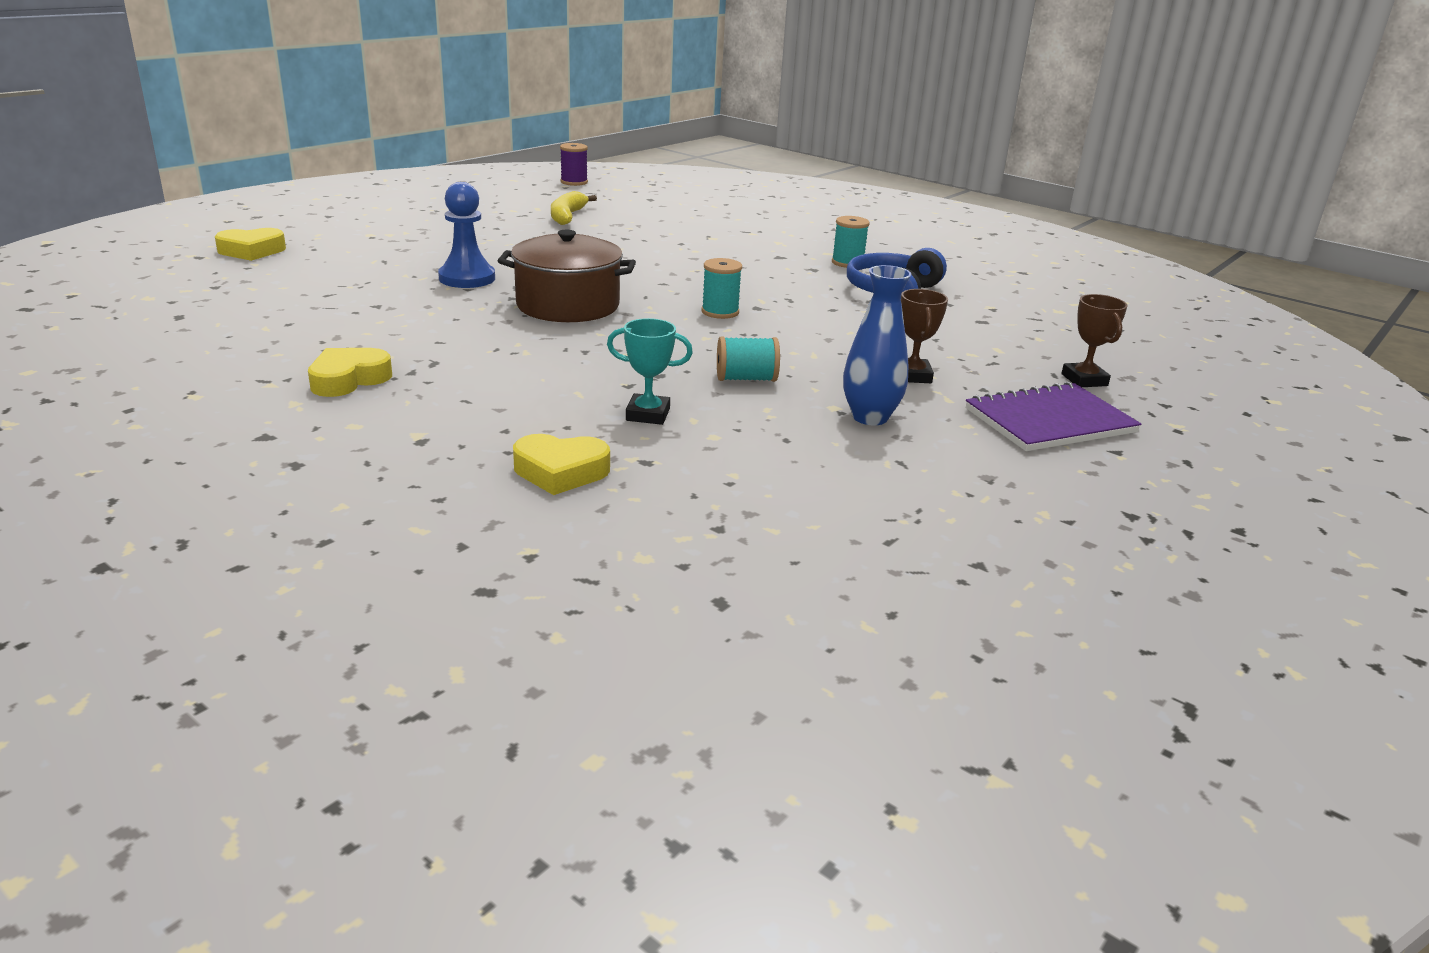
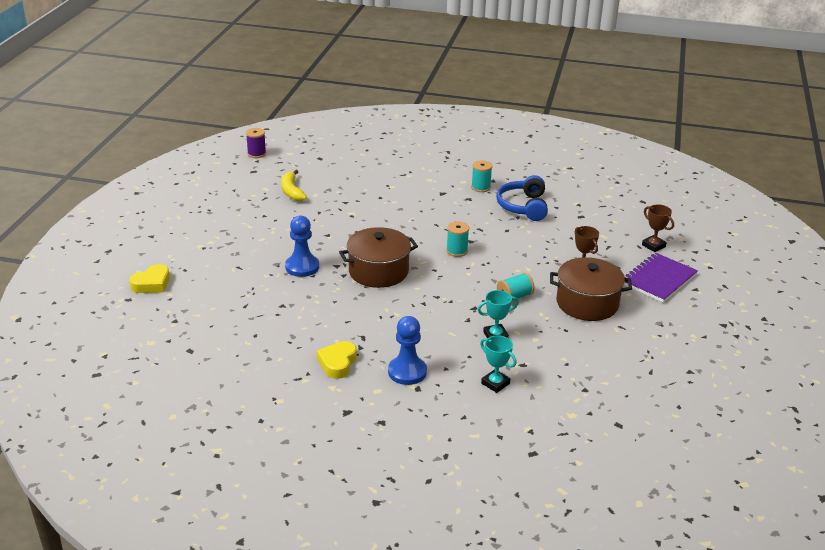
camera: 25 degrees left, 5 degrees up
(436, 417) = (407, 372): none -> blue pawn
(560, 472) = (495, 383): yellow heart -> turquoise trophy
(870, 417) = (587, 303): blue vase -> brown pot

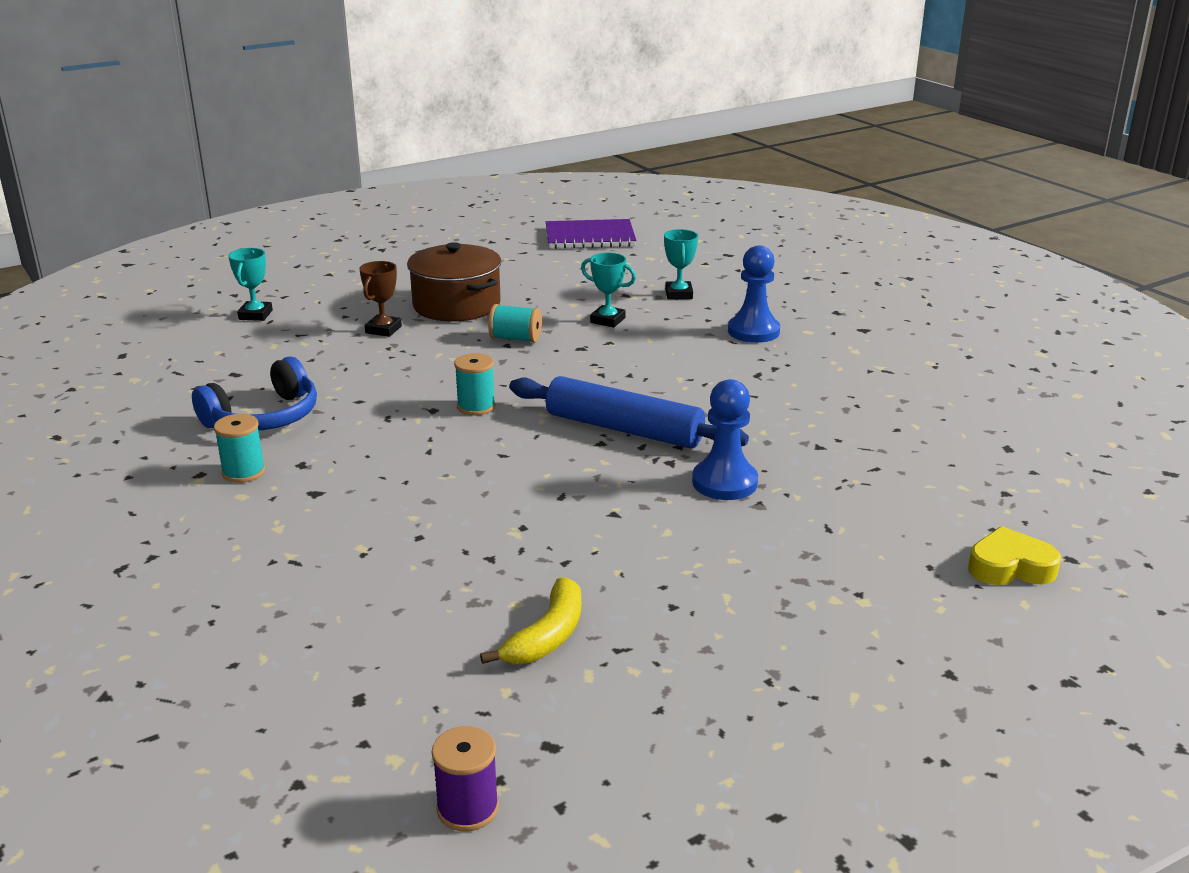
camera: 135 degrees left, 5 degrees down
(337, 363) = (822, 365): yellow heart -> none
(378, 271) = (624, 429): brown pot -> blue rolling pin
(653, 246) = (255, 315): brown trophy -> turquoise trophy
(658, 279) = (337, 292): purple notebook -> purple notebook (590, 237)

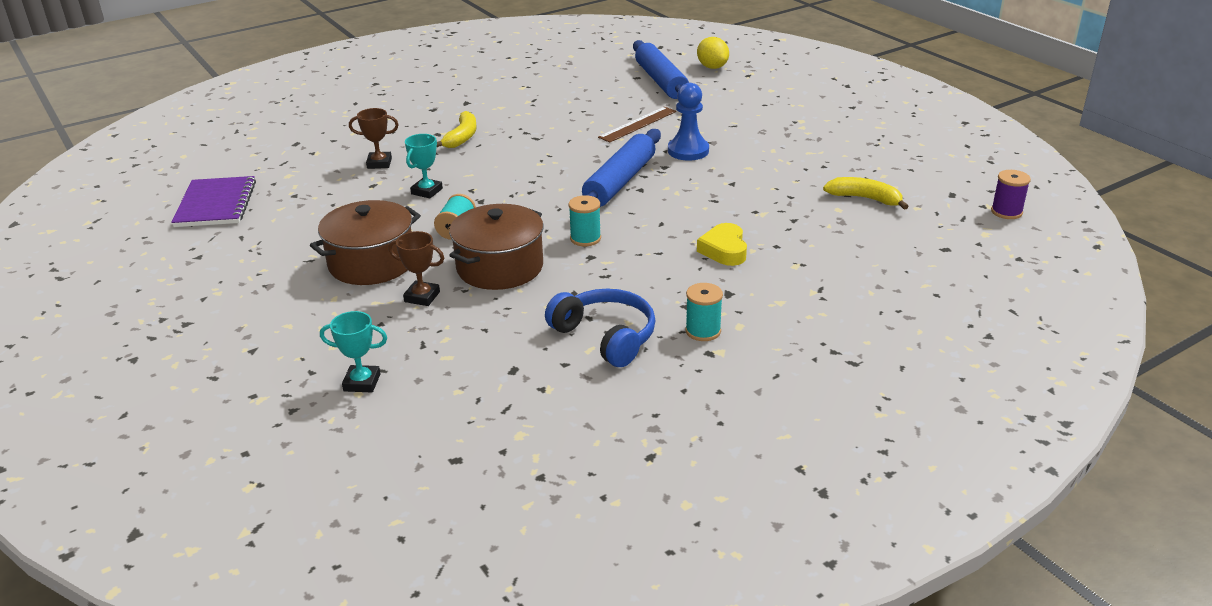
camera: 90 degrees left, 5 degrees up
(427, 362) = (500, 267): none -> brown pot
(679, 294) = (379, 163): turquoise trophy -> brown trophy
(753, 331) = (462, 137): blue pawn -> yellow banana
(815, 445) = (638, 124): none -> brown ruler
(999, 469) = (661, 81): none -> blue rolling pin
(1010, 567) = (759, 88): yellow heart -> yellow heart (724, 250)
(1092, 521) = (712, 67): none -> yellow lemon

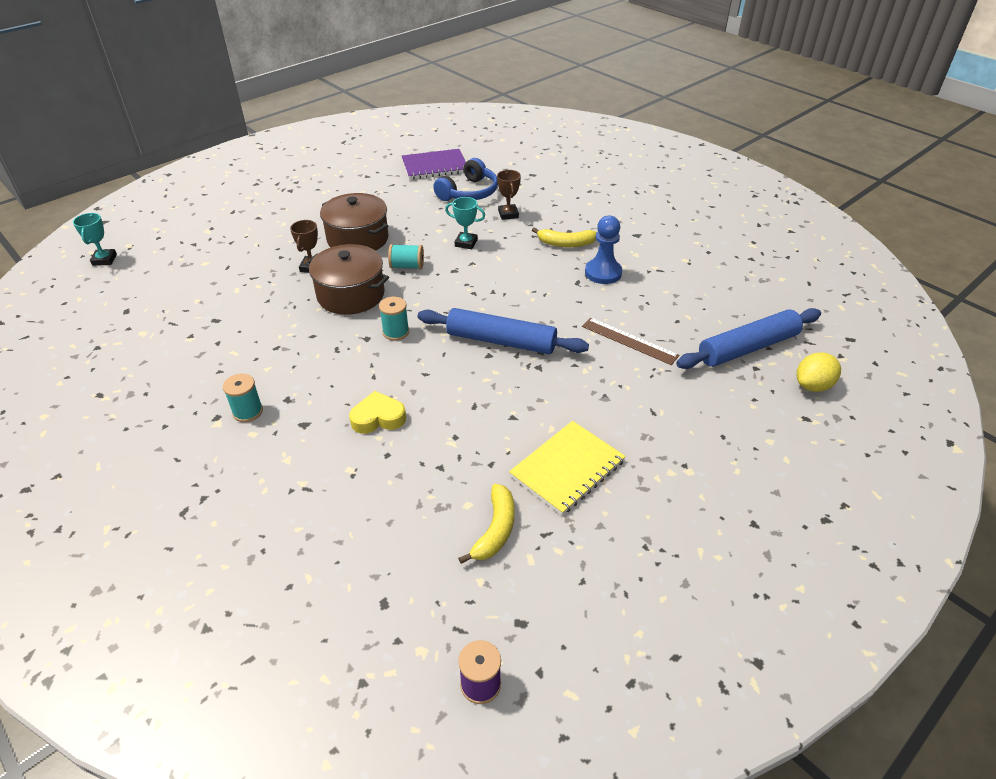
camera: 80 degrees right, 10 degrees up
(362, 382) = (215, 262): turquoise trophy -> turquoise trophy (104, 260)
(605, 337) = (248, 359): blue headphones -> blue headphones (469, 192)
(688, 151) = (578, 381): blue pawn -> blue pawn (603, 273)
(797, 165) = (567, 469): none -> yellow notebook

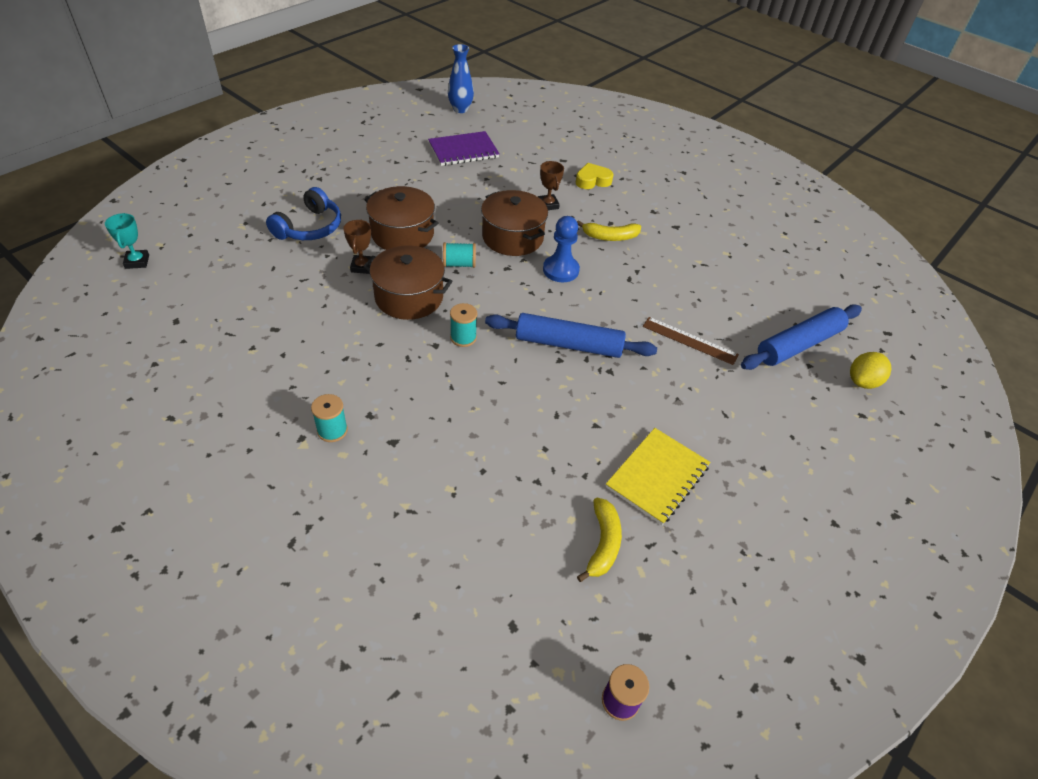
camera: 10 degrees left, 5 degrees up
(378, 418) = (465, 432): yellow heart -> yellow heart (592, 180)
(440, 130) = (460, 109): none -> blue vase
(466, 243) = (512, 237): turquoise trophy -> brown pot
(469, 192) = (504, 180): blue headphones -> blue headphones (309, 227)
(603, 273) = (651, 268): blue pawn -> blue pawn (560, 270)

